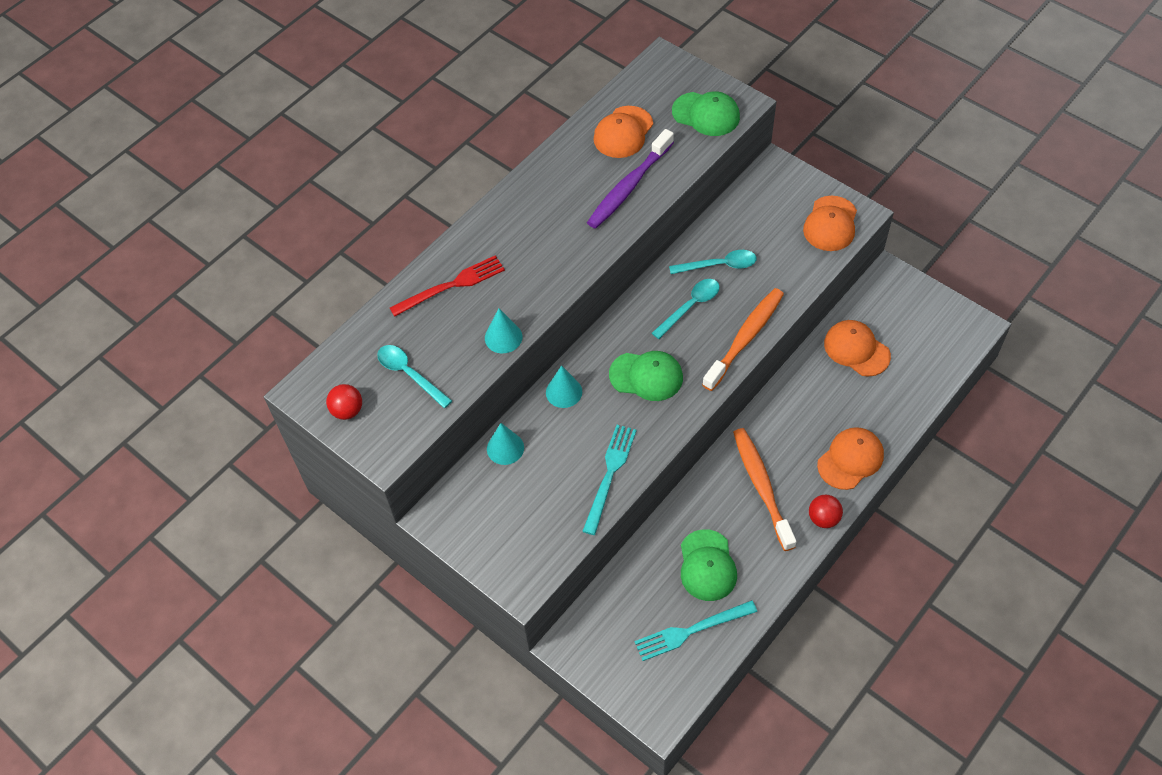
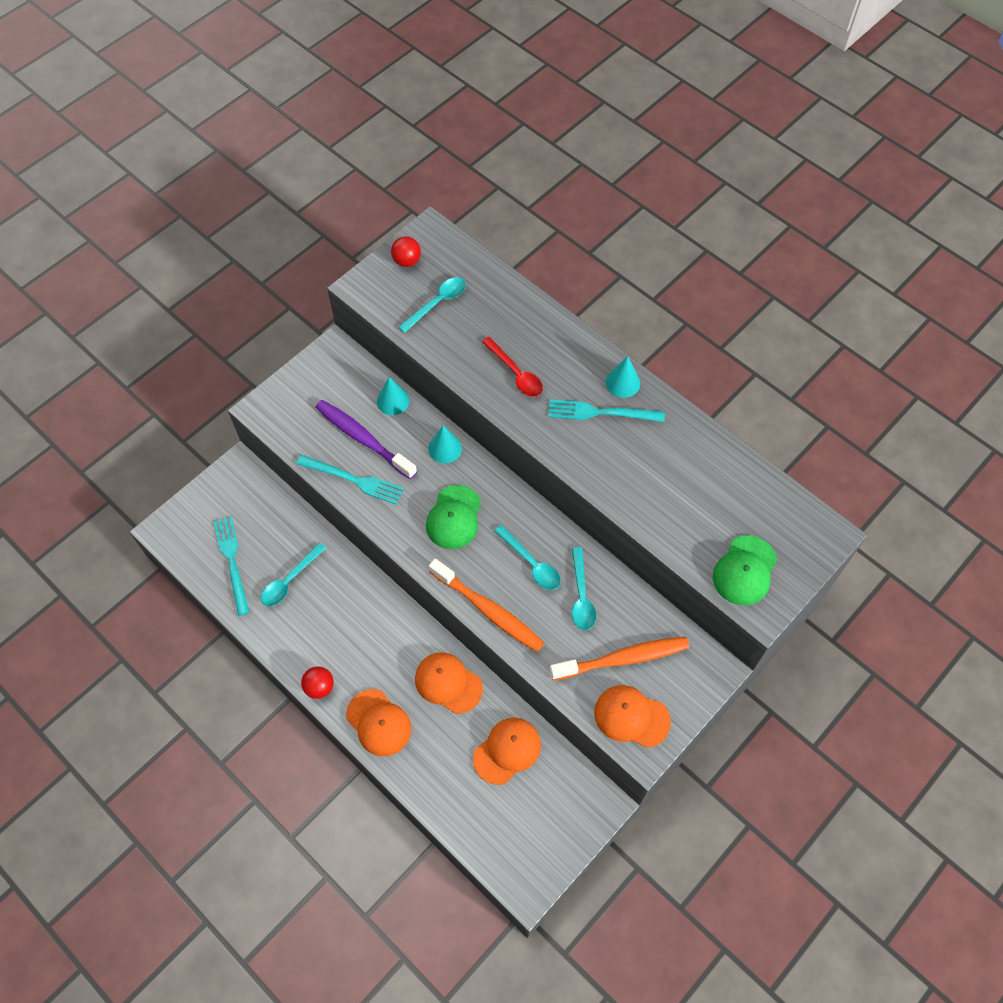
camera: 90 degrees right, 5 degrees up
(451, 286) = (529, 334): red fork -> none
(502, 295) = (515, 373): none -> red spoon
(503, 337) = (468, 373): turquoise cone -> turquoise cone (622, 382)
(547, 221) = (601, 412): none -> turquoise fork
(623, 132) = (718, 487): orange cap -> orange cap (448, 683)
(629, 186) = (643, 488): purple toothbrush -> purple toothbrush (364, 439)
(707, 565) = (290, 580): green cap -> turquoise spoon
(762, 487) = (360, 636): orange toothbrush -> orange toothbrush (622, 659)

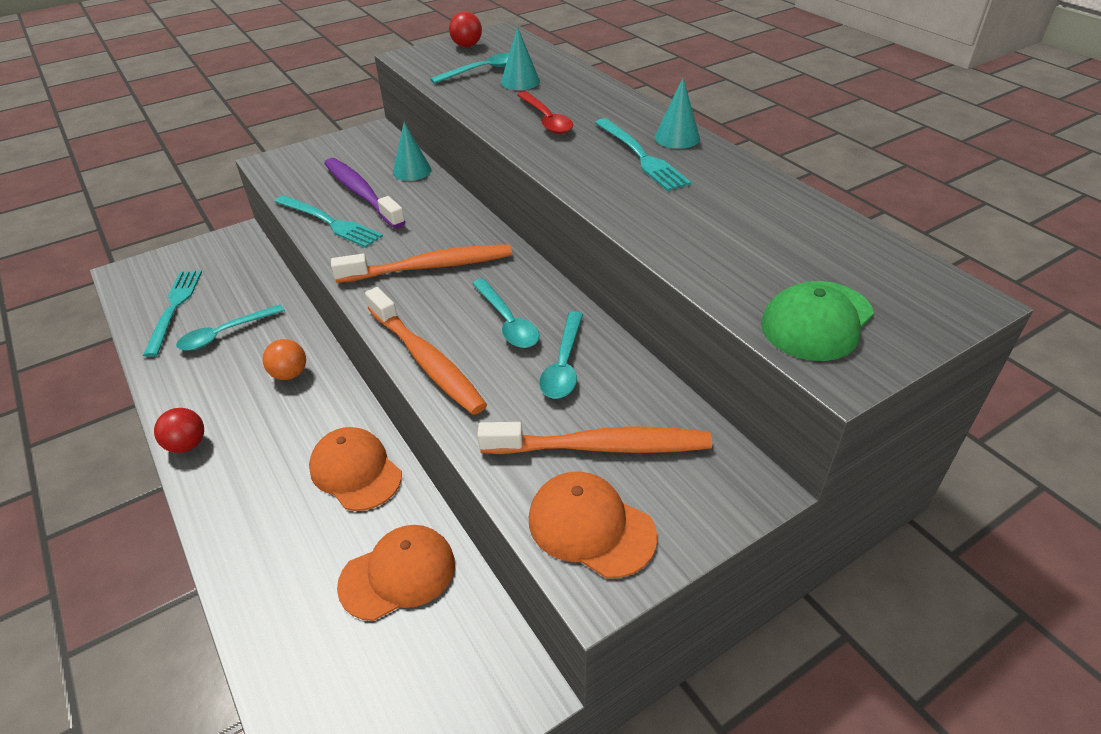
camera: 15 degrees right, 20 degrees down
(361, 610) = (289, 374): none -> orange ball
(379, 723) = (236, 500): orange cap -> none
(445, 448) = (449, 211): turquoise cone -> turquoise cone (520, 82)
(454, 517) = (429, 267): green cap -> orange toothbrush
(601, 412) = (640, 156): turquoise fork -> turquoise fork turned 135 degrees counterclockwise

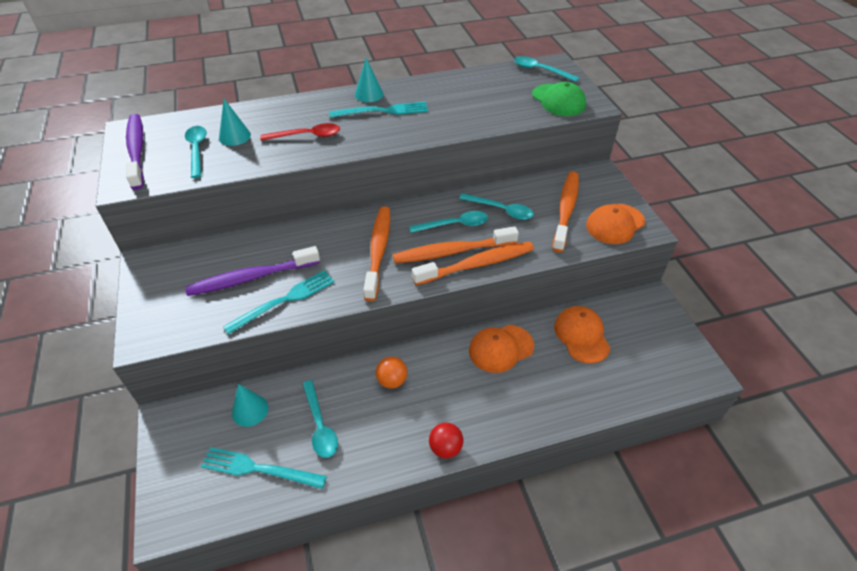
camera: 75 degrees left, 5 degrees up
(412, 171) = (236, 244): turquoise cone -> turquoise cone (250, 410)
(447, 331) = (453, 251): none -> orange toothbrush
(467, 46) = (137, 151): red ball -> purple toothbrush
(913, 283) = (540, 70): none -> turquoise spoon

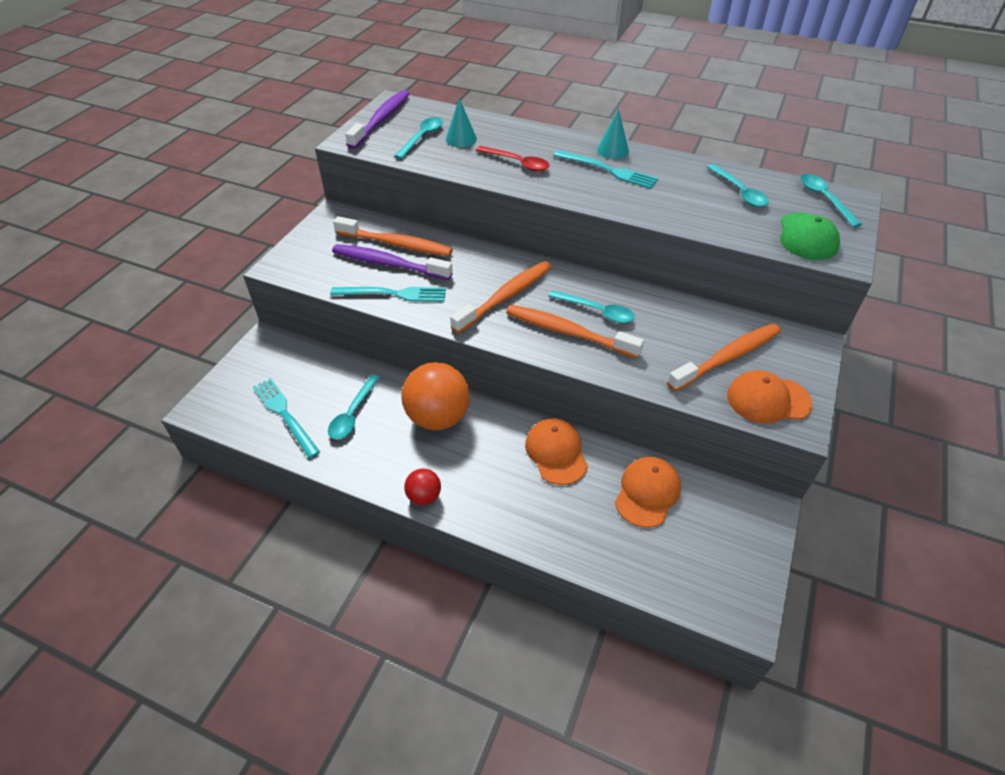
camera: 40 degrees right, 0 degrees up
(250, 410) = (319, 370): turquoise cone -> none
(392, 381) = (438, 417): orange ball -> orange ball, size x2.01
(476, 265) = (577, 355): orange toothbrush -> orange toothbrush (395, 244)
(501, 210) = (657, 322): turquoise spoon -> turquoise spoon (739, 192)
(501, 348) = (556, 453): orange cap -> orange cap turned 60 degrees clockwise

